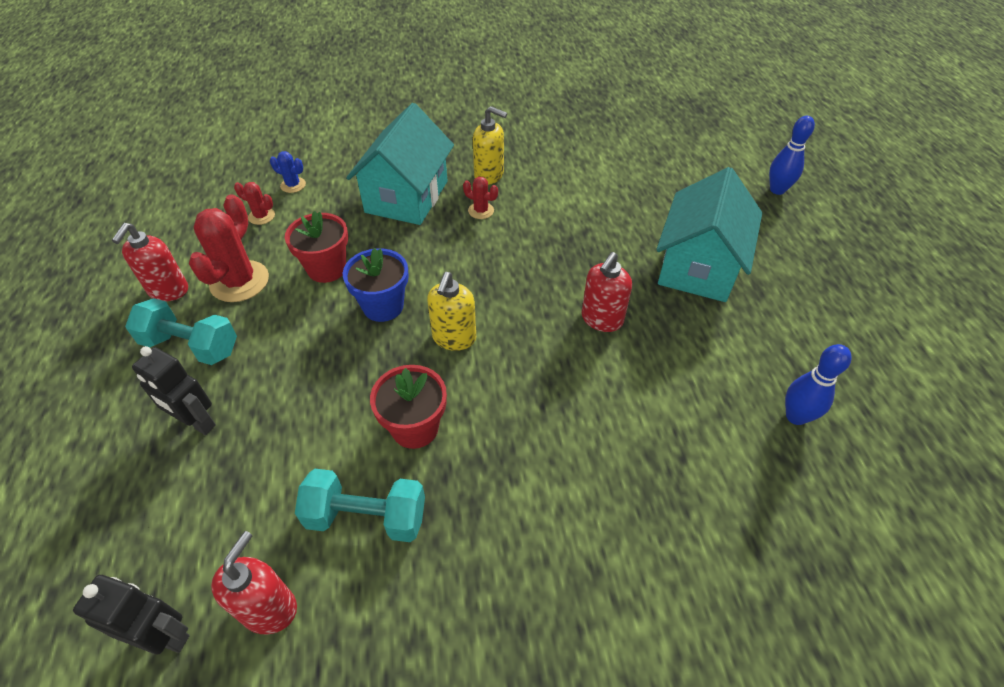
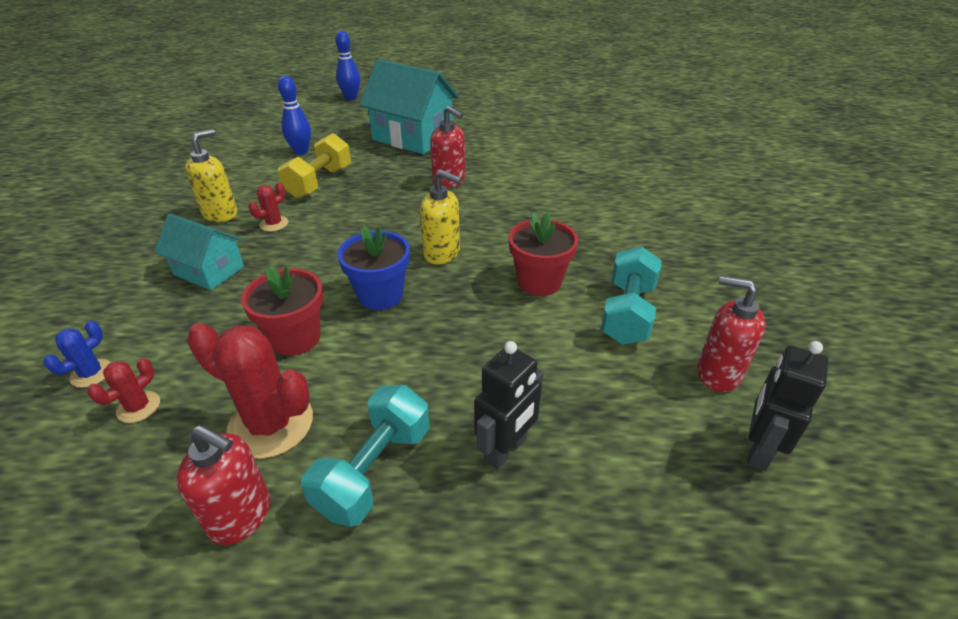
camera: 80 degrees left, 10 degrees down
(407, 197) = (209, 271): turquoise house -> turquoise house, size x0.59
(563, 218) = (319, 182): none -> yellow dumbbell
(796, 416) = (553, 132): blue bowling pin -> blue bowling pin (301, 151)

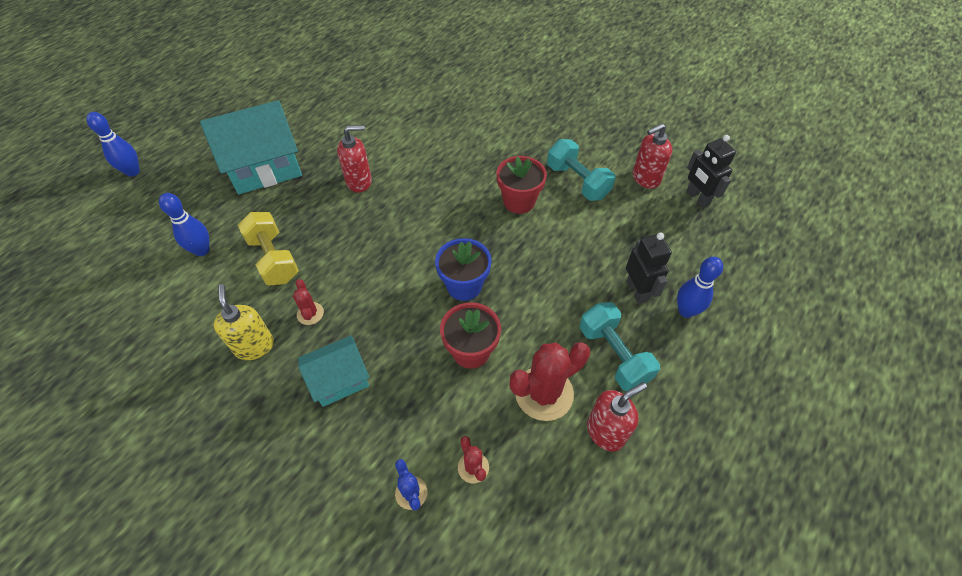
camera: 55 degrees left, 15 degrees up
(442, 253) = (447, 231): yellow soap dispenser -> none
(520, 528) = (686, 311): none -> blue bowling pin

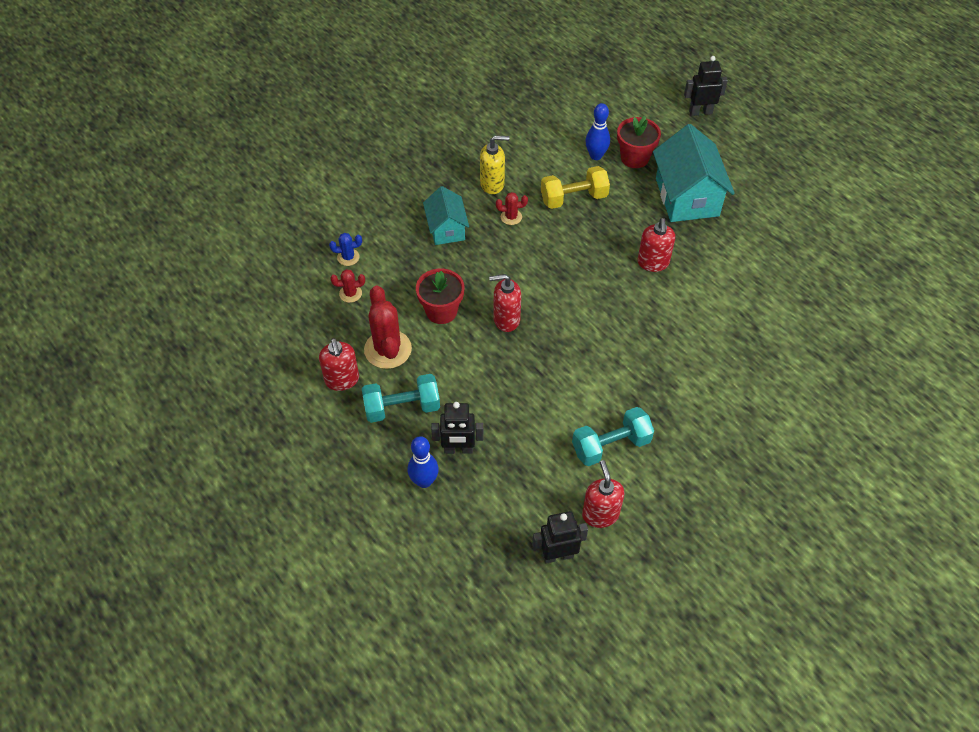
camera: 105 degrees right, 0 degrees up
(133, 172) = (700, 112): blue bowling pin -> black robot
(464, 286) = (506, 319): blue flower pot -> red soap dispenser
(519, 201) = (595, 385): red flower pot -> red flower pot (634, 158)

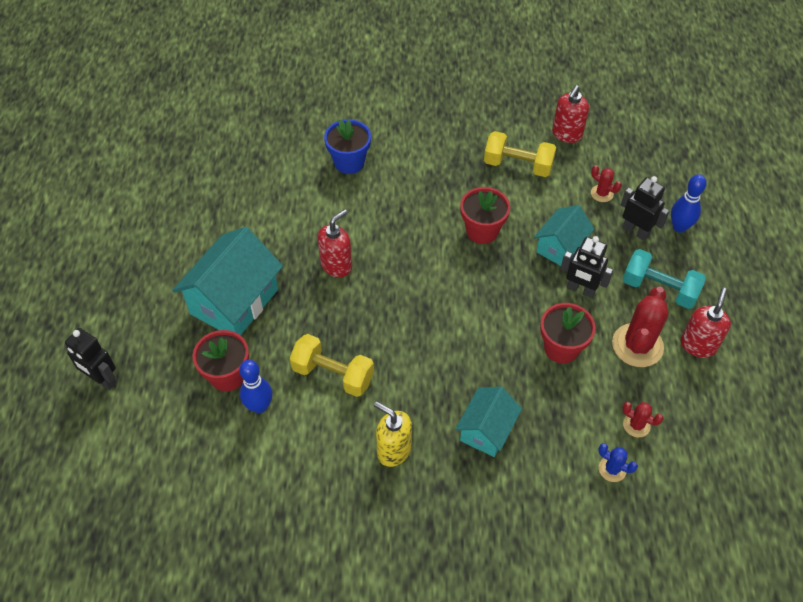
camera: 140 degrees left, 0 degrees up
(506, 319) = (510, 302): red soap dispenser -> none
(507, 390) = (560, 247): none -> turquoise house
(511, 217) = (412, 398): red cactus -> red cactus (602, 193)
(558, 555) = (617, 131): black robot -> black robot (580, 290)
(580, 361) = (482, 231): none -> red flower pot
(611, 445) = (518, 165): turquoise dumbbell -> yellow dumbbell
(743, 347) = (349, 162): none -> blue flower pot

